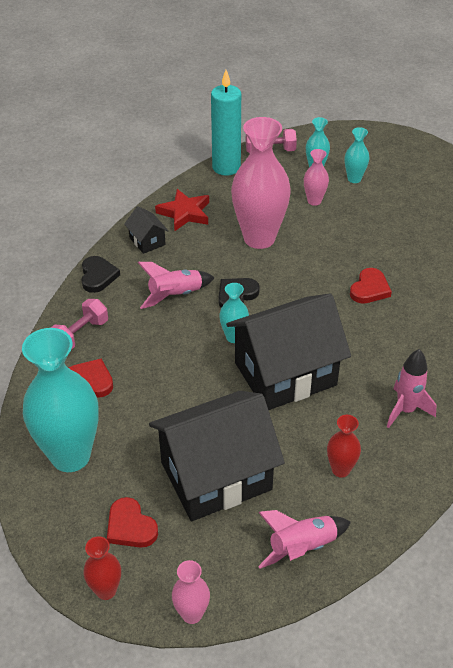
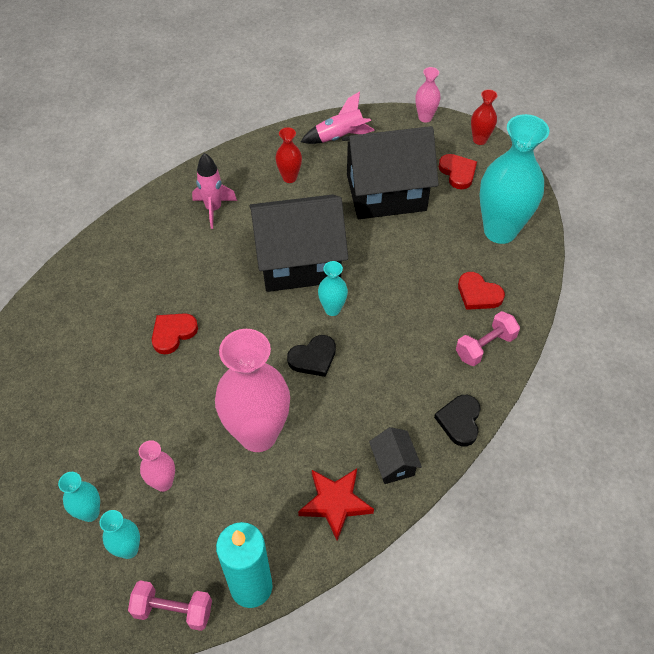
camera: 165 degrees left, 10 degrees up
(175, 295) = (378, 373): pink rocket -> none

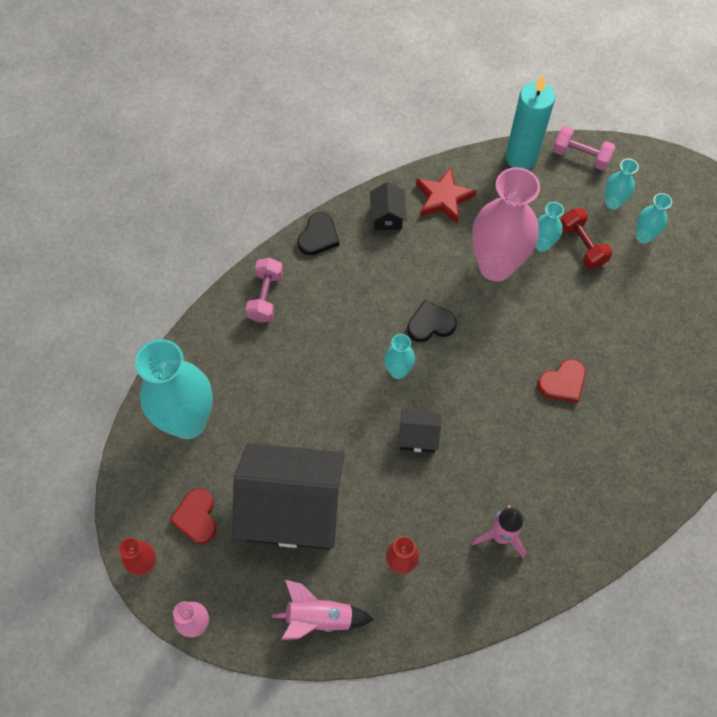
camera: 165 degrees left, 10 degrees up
(163, 483) = (582, 245): pink vase -> red dumbbell
(209, 472) = (542, 244): none -> turquoise vase
(299, 261) = (418, 437): black house -> black house, size x0.42
(478, 294) = (247, 352): red heart -> none
(485, 346) = (266, 297): pink dumbbell -> pink dumbbell turned 60 degrees counterclockwise

